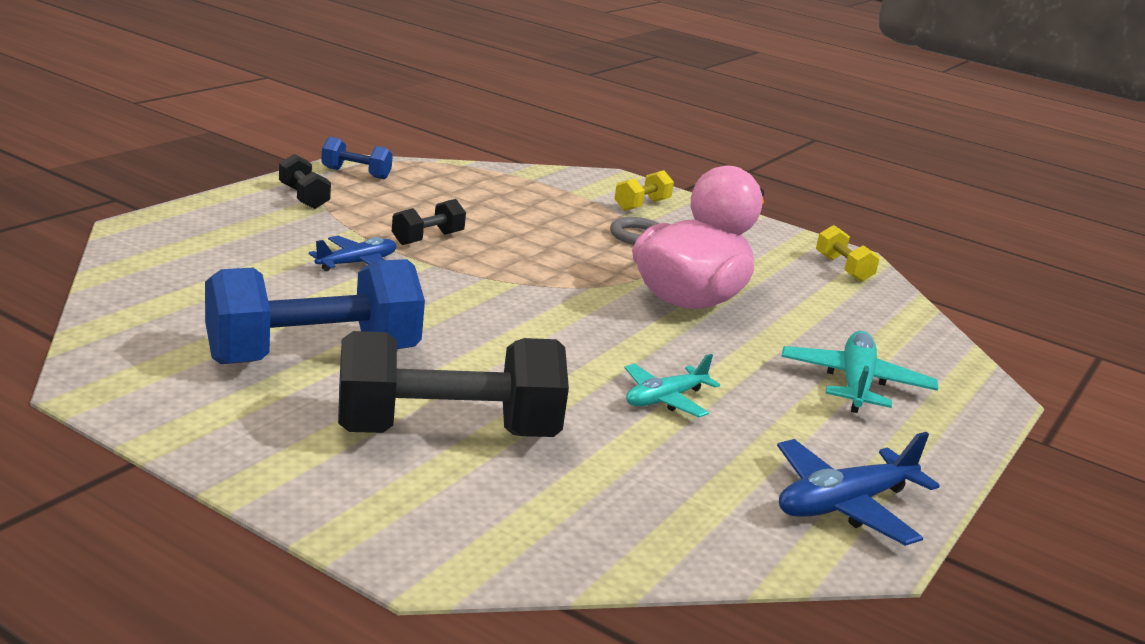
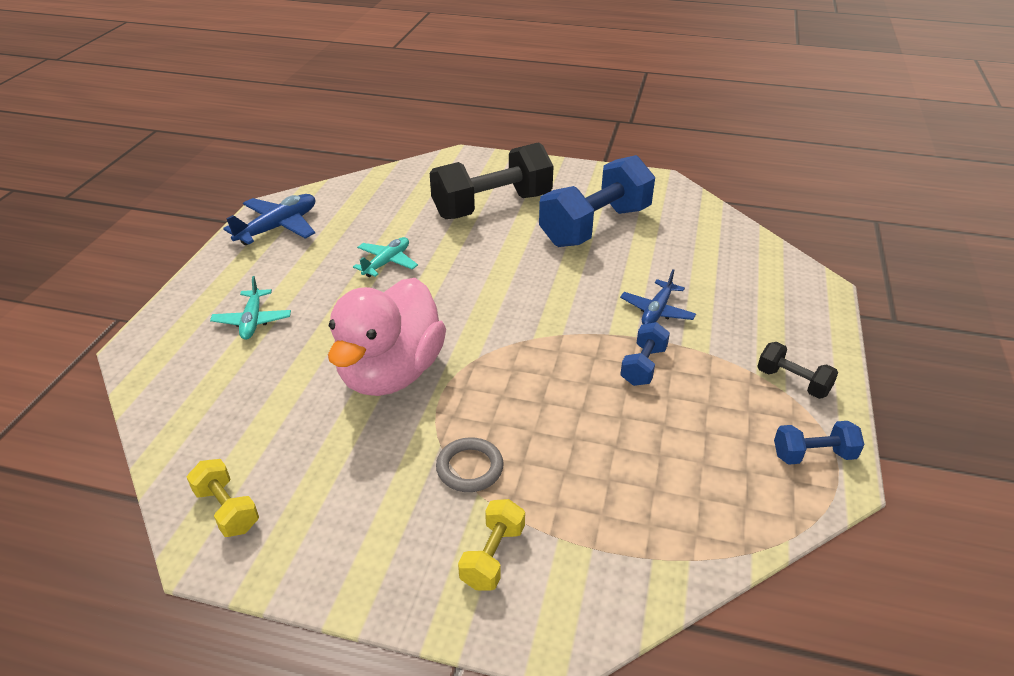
camera: 165 degrees right, 15 degrees up
(427, 238) = (643, 366): black dumbbell -> blue dumbbell
(855, 384) = (253, 321): turquoise plane -> turquoise plane, size x0.67

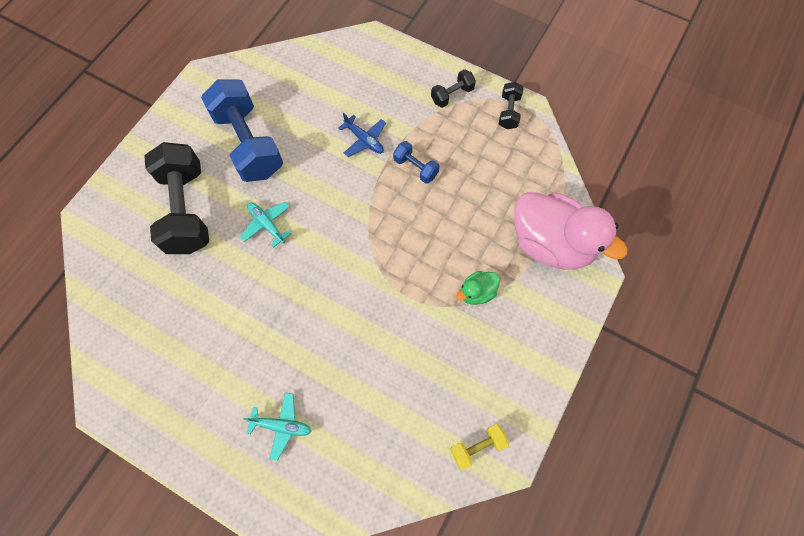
camera: 75 degrees left, 30 degrees up
(278, 227) = (143, 398): blue plane -> none
(387, 262) = (238, 309): turquoise plane -> turquoise plane (267, 224)
(391, 373) = (376, 326): pink duck -> pink duck (551, 243)
(469, 468) = (476, 292): grey ring -> green duck
(493, 556) = (543, 294): yellow dumbbell -> none
(813, 455) = (509, 112): blue dumbbell -> black dumbbell

